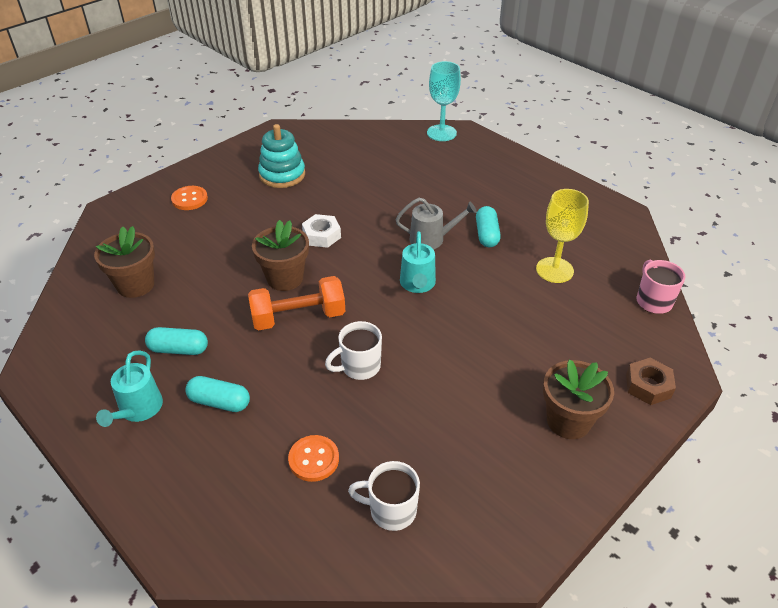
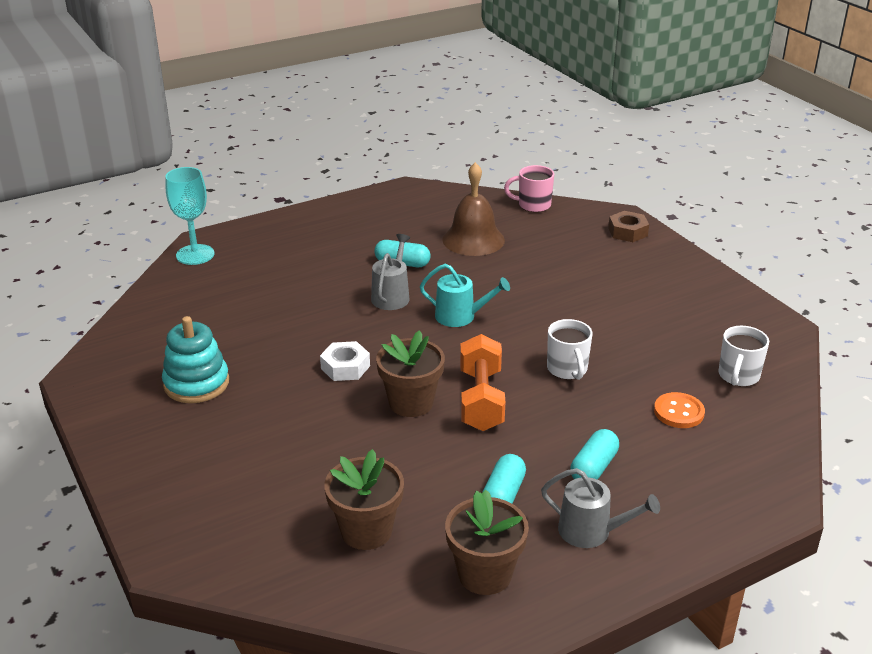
camera: 75 degrees left, 10 degrees down
(138, 409) = (591, 531): turquoise watering can -> grey watering can
(189, 199) = (197, 472): orange button -> none
(554, 270) = (473, 239): yellow goblet -> brown bell
(568, 421) = (657, 274): brown flower pot -> brown flower pot (485, 574)

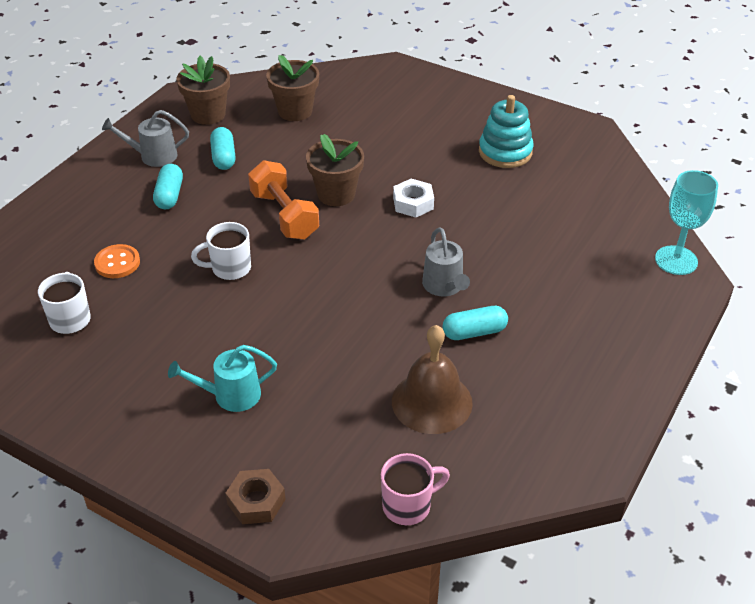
camera: 150 degrees right, 10 degrees up
(460, 316) = (362, 288): turquoise watering can -> turquoise watering can (231, 395)
(567, 369) = (230, 268): white mug -> white mug turned 60 degrees counterclockwise

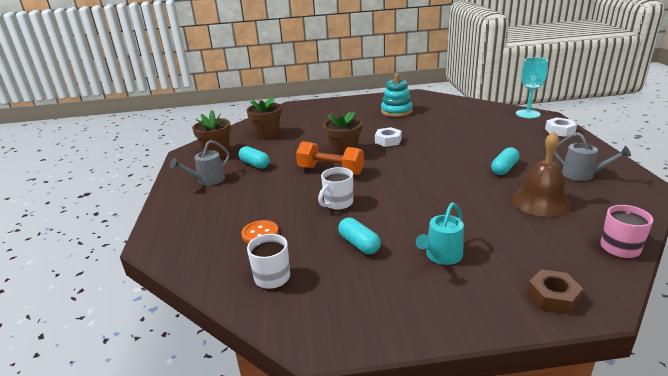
camera: 35 degrees left, 15 degrees down
(169, 195) = (246, 191): turquoise capsule -> turquoise capsule (359, 244)
(444, 286) = (459, 160): grey watering can -> grey watering can (582, 175)
(660, 317) = (559, 131): none -> white nut

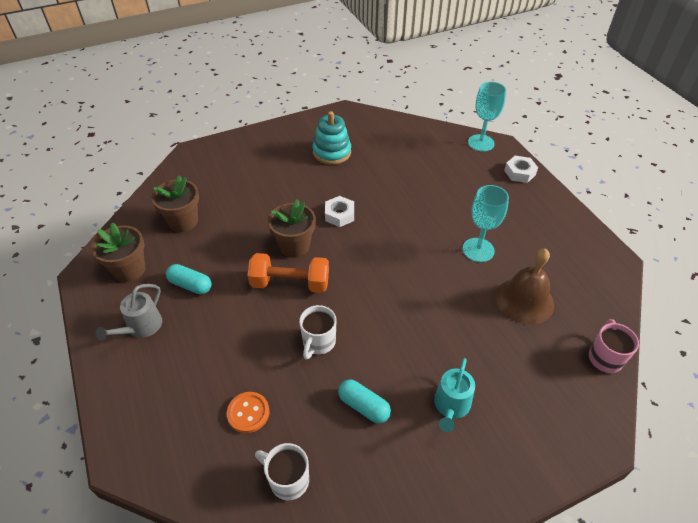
camera: 20 degrees left, 20 degrees up
(504, 168) = (478, 250): turquoise capsule -> turquoise goblet
(553, 297) = (561, 440): brown nut -> none
(582, 175) = (554, 249): grey watering can -> none

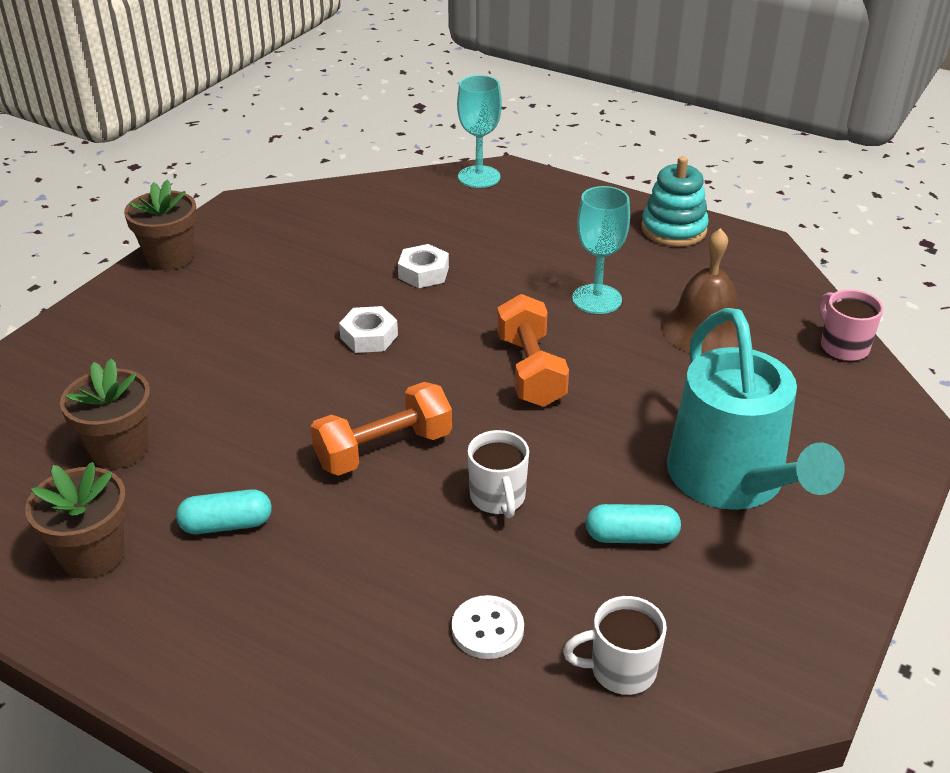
camera: 35 degrees left, 10 degrees down
(141, 327) = (202, 617): grey watering can -> none
(248, 413) = (487, 629): orange button -> white button
(294, 246) = (341, 402): brown flower pot -> brown flower pot (170, 257)
(332, 152) = (275, 264): turquoise stacking toy -> turquoise stacking toy (673, 229)
(401, 276) = (530, 371): none -> orange dumbbell
(451, 406) = (732, 480): turquoise watering can -> turquoise watering can, size x2.05
(519, 173) = (562, 193): white nut -> white nut (423, 273)

